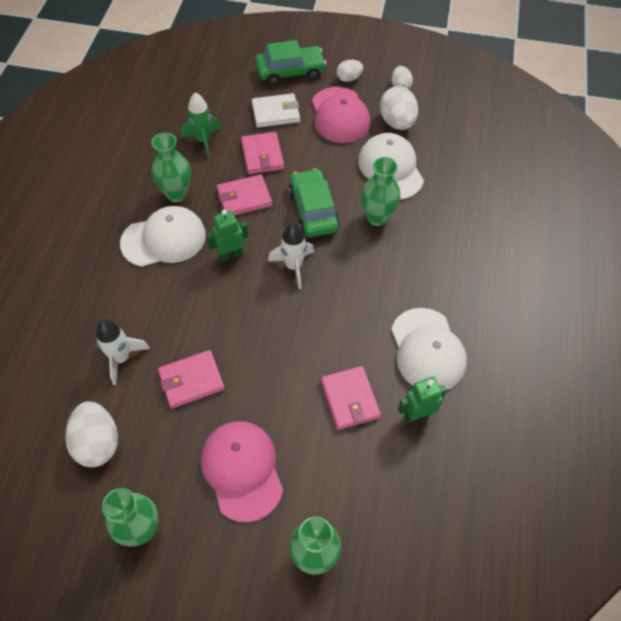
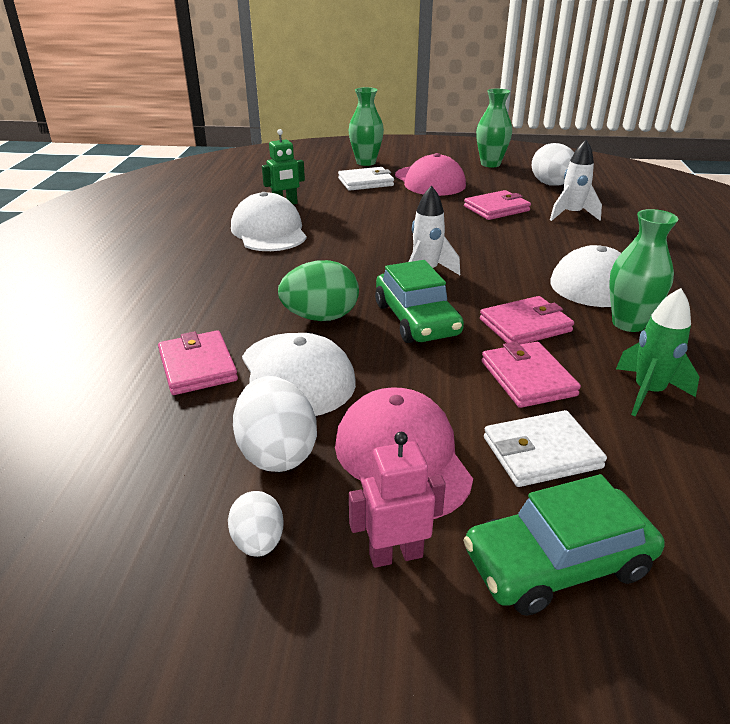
camera: 175 degrees right, 25 degrees down
(231, 255) = (509, 276): green robot -> none
(322, 475) = (365, 182): none -> white wallet
(349, 78) = (395, 555): white egg -> pink robot
(350, 399) = (347, 207): pink wallet -> pink wallet (197, 366)
(377, 217) = (320, 317): green vase -> green egg

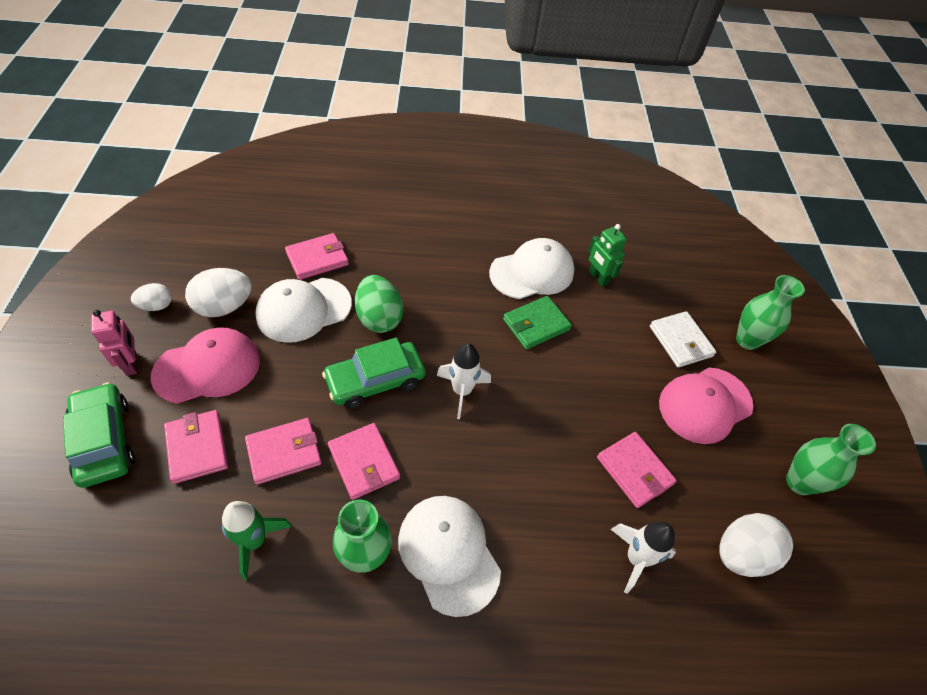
camera: 80 degrees right, 20 degrees up
(341, 233) = (536, 324): none -> green wallet
(541, 452) = (197, 448): white wallet -> pink wallet

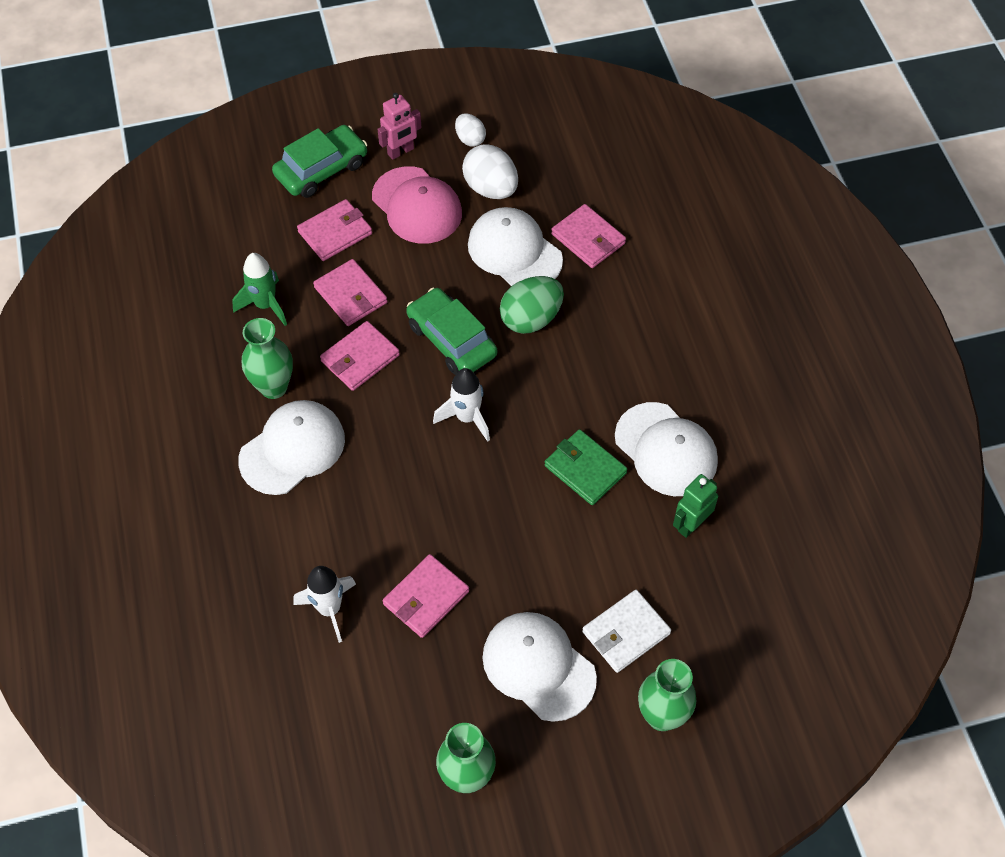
camera: 80 degrees right, 5 degrees up
(705, 405) = (538, 666): pink cap -> white cap
(741, 554) = (361, 712): white egg -> none

